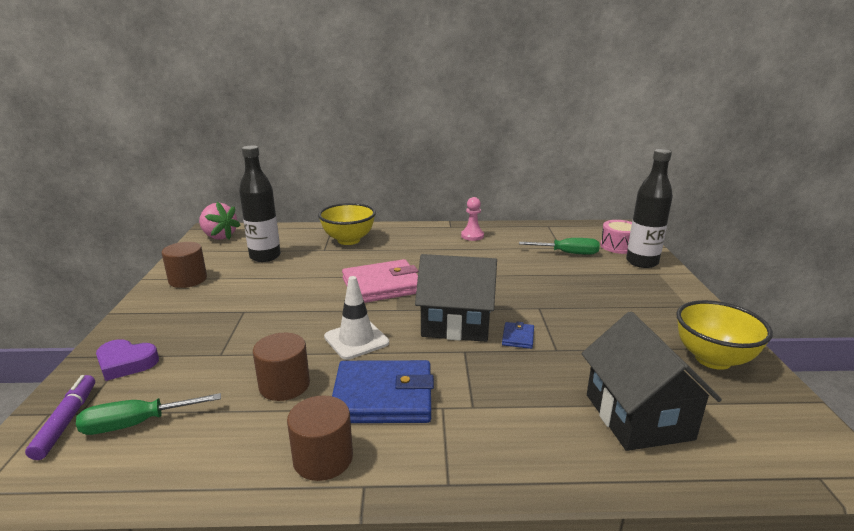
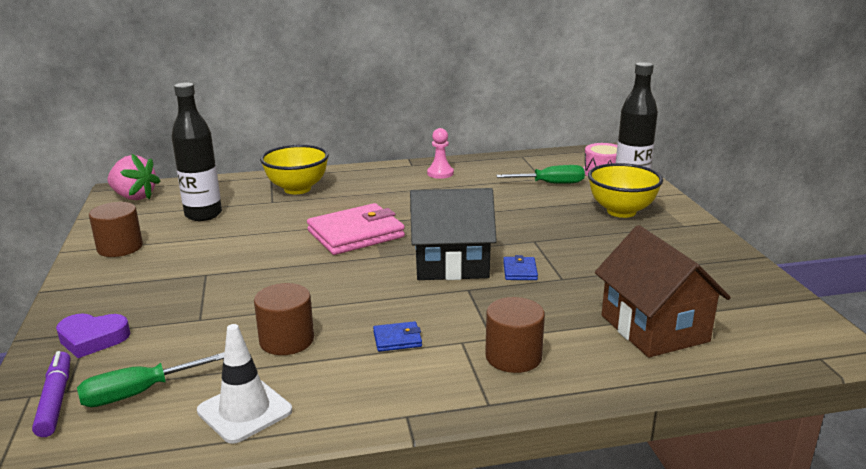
camera: 10 degrees left, 0 degrees up
(323, 458) = (356, 398): brown cylinder -> brown cylinder (513, 356)
(356, 340) = (348, 290): white traffic cone -> white traffic cone (244, 411)
(383, 397) = (397, 339): blue wallet -> blue wallet, size x0.44
(638, 416) = (654, 328): black house -> brown house
(712, 359) = (715, 272): yellow bowl -> yellow bowl (621, 211)

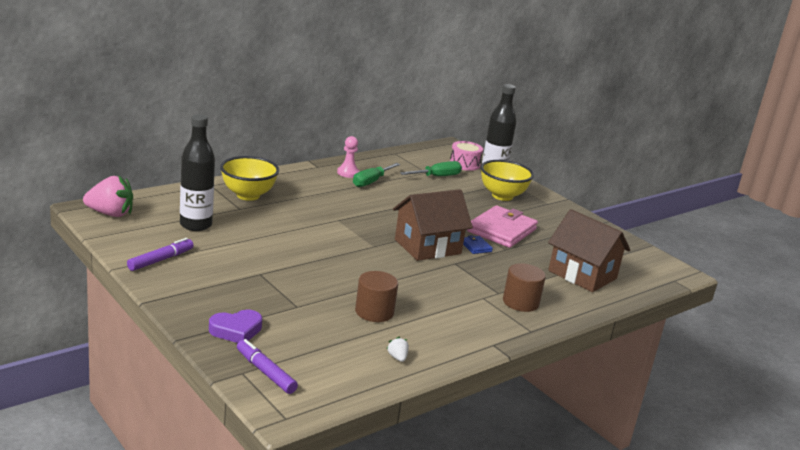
camera: 30 degrees left, 0 degrees up
(120, 247) = (161, 260): brown cylinder -> purple marker
(138, 393) = (316, 359): green screwdriver -> green screwdriver (371, 182)
(244, 411) = (397, 357): white traffic cone -> white strawberry
(356, 234) = (337, 230): pink wallet -> pink wallet (501, 230)
(397, 339) = (443, 301): blue wallet -> none
(451, 264) = (427, 247): black house -> brown house

